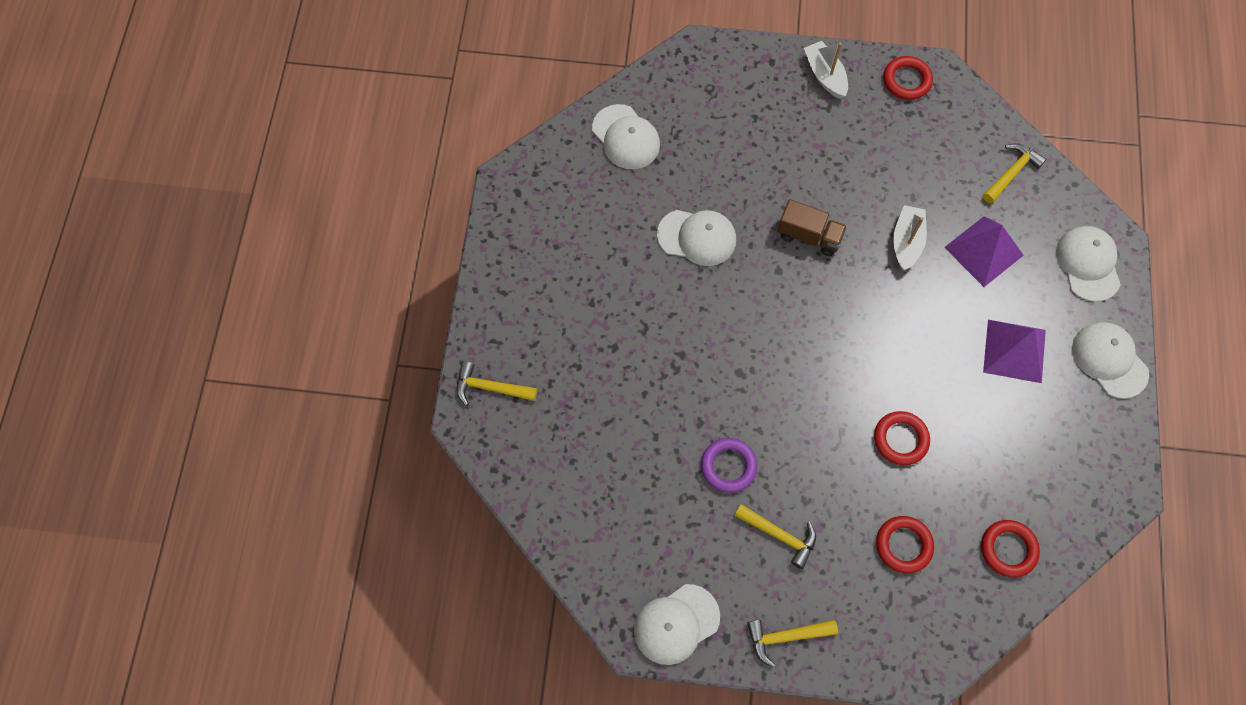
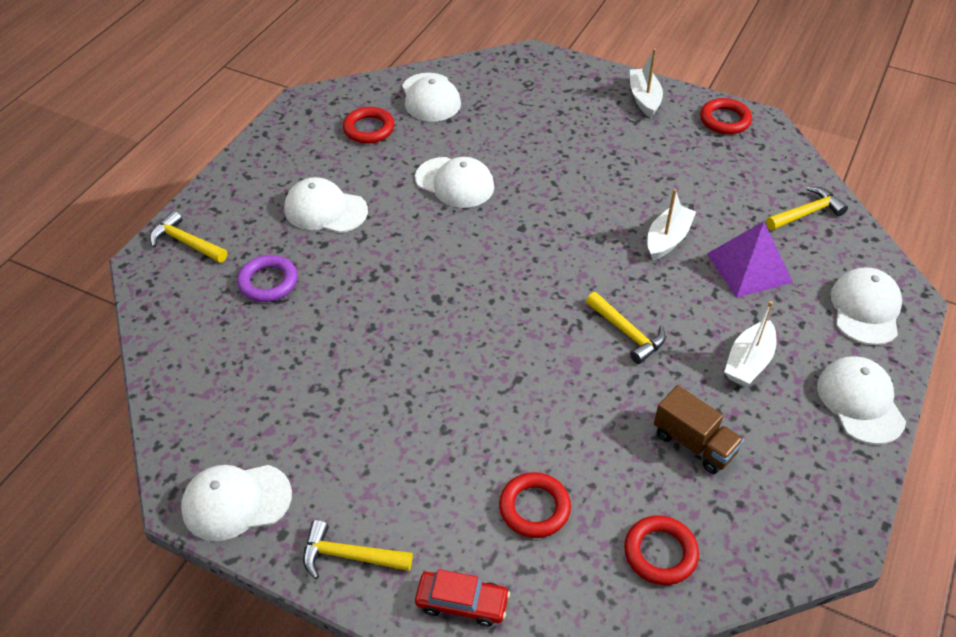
camera: 20 degrees right, 20 degrees down
(596, 308) = (325, 210): none -> white cap
(728, 466) = (378, 373): purple ring -> purple ring (268, 282)
(780, 535) = (398, 453): yellow hammer -> yellow hammer (627, 333)
(809, 236) = (567, 209): brown truck -> brown truck (694, 443)
(884, 643) = (462, 602): none -> red car
(900, 439) = (580, 405): red ring -> red ring (369, 129)
(1014, 350) = (748, 362): purple pyramid -> white boat

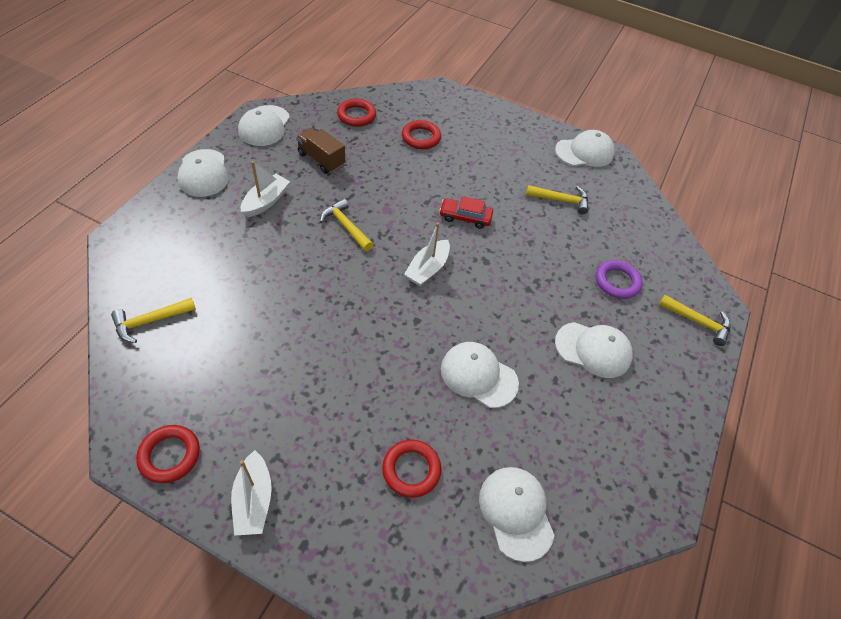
camera: 175 degrees right, 5 degrees up
(349, 556) = (518, 126): yellow hammer -> yellow hammer (561, 200)
(369, 129) = (577, 459): red ring -> red ring (411, 470)
(462, 602) = (459, 106): red car -> red car (465, 217)
(667, 239) = (290, 301): white boat -> white boat (427, 269)
(749, 268) = (231, 271): purple pyramid -> none
(865, 309) = (157, 232): white cap -> white cap (264, 126)

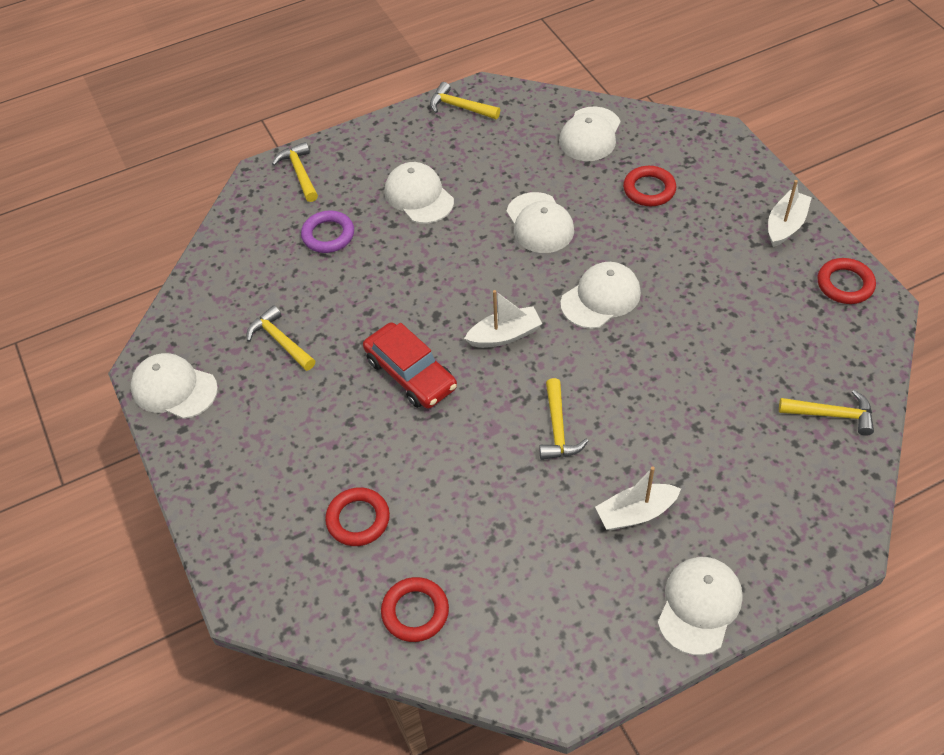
camera: 135 degrees left, 0 degrees up
(264, 126) = (567, 661): white cap -> white cap (600, 298)
(321, 159) = (523, 549): brown truck -> none
(465, 217) = (410, 373): red car -> red car, size x1.51
(662, 472) = (459, 107): none -> yellow hammer

